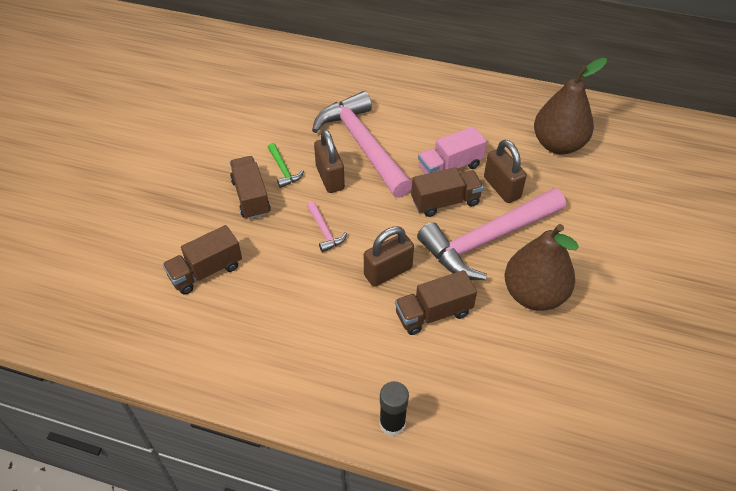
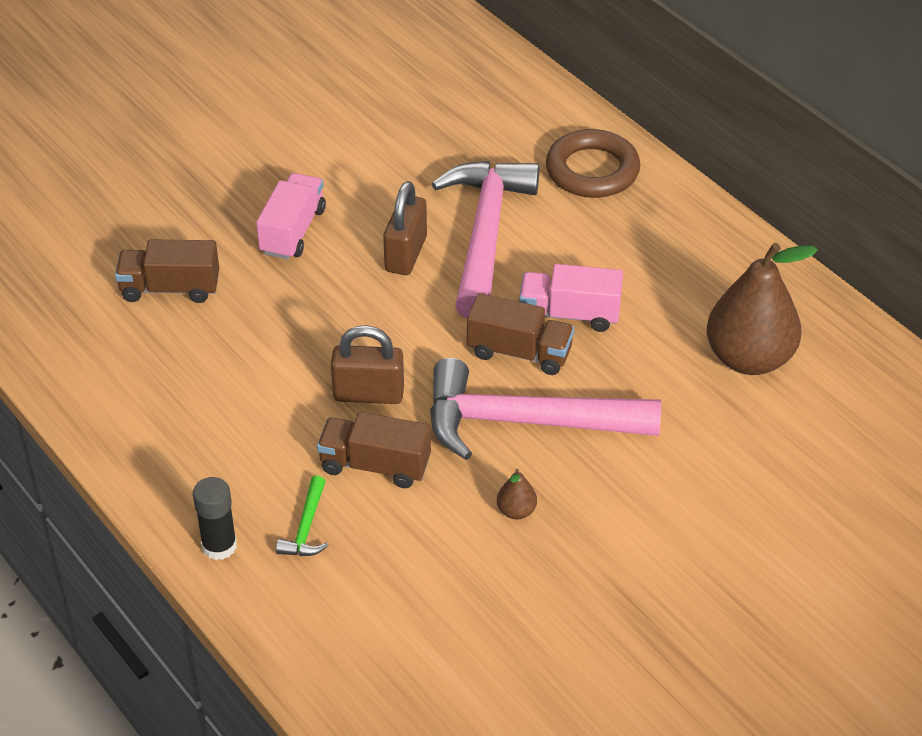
camera: 35 degrees right, 5 degrees down
(251, 197) = (293, 231): brown truck -> pink truck
(283, 170) = (359, 218): green hammer -> green hammer (306, 527)
(324, 231) = (340, 312): pink hammer -> none
(384, 84) = (592, 170): none -> brown ring
(502, 187) = (611, 372): brown padlock -> none
(534, 294) = (516, 511): brown pear -> brown pear, size x0.40

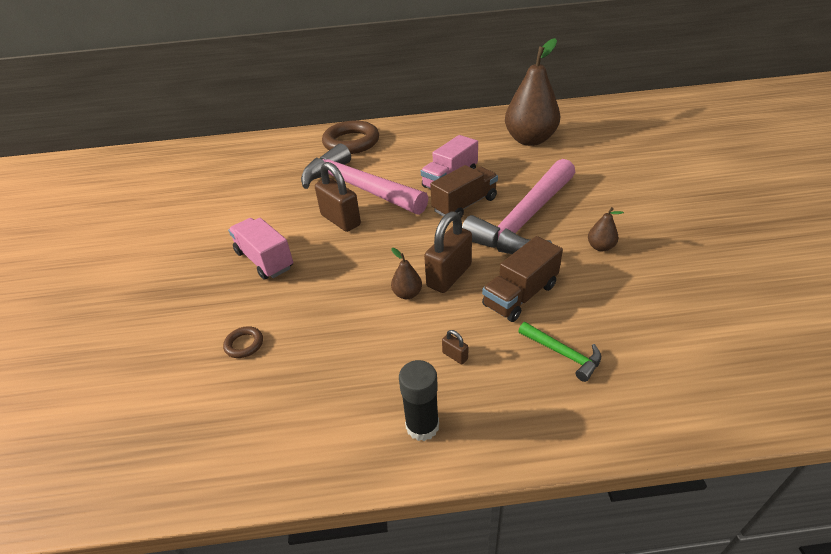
camera: 55 degrees left, 5 degrees down
(170, 288) = (244, 344): brown truck -> brown ring
(219, 546) = (556, 419): black glue stick -> black glue stick (422, 426)
(252, 446) = (455, 356): none -> brown padlock
(316, 372) = (407, 294): none -> brown pear

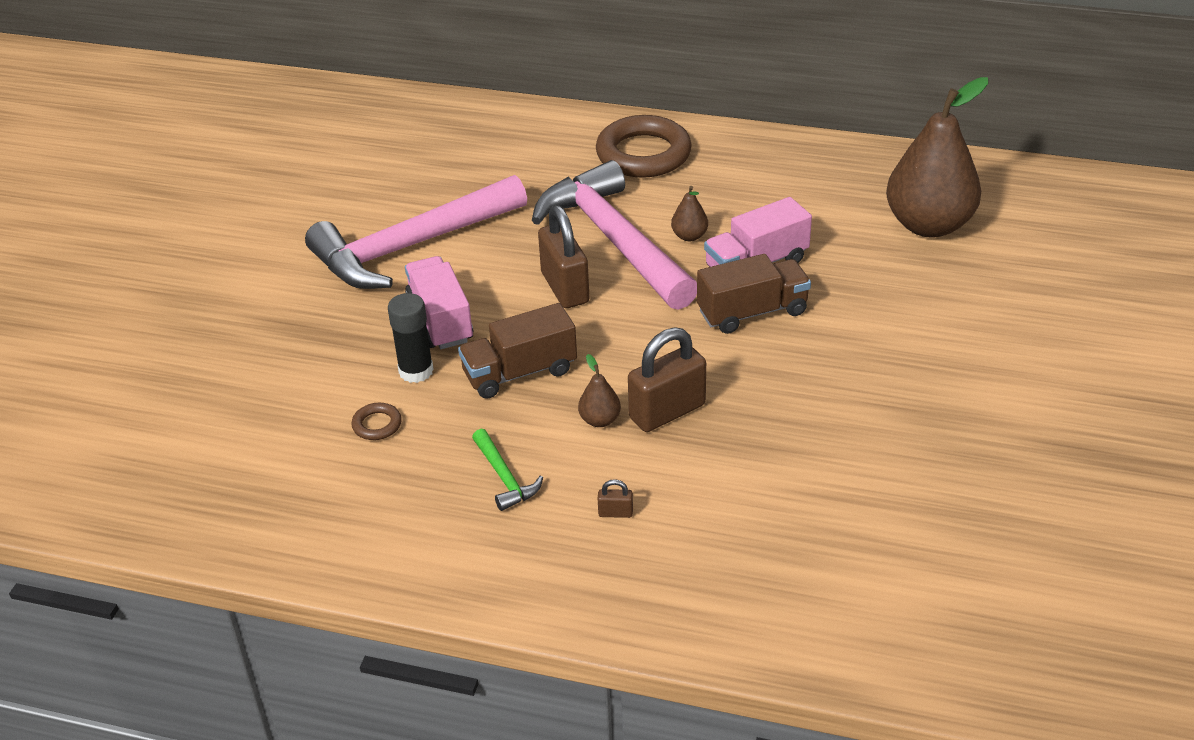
camera: 20 degrees right, 0 degrees up
(422, 426) = (536, 575): black glue stick -> black glue stick (416, 371)
(455, 356) = (615, 513): brown padlock -> brown padlock turned 60 degrees counterclockwise
(520, 295) = (743, 465): brown truck -> brown truck (519, 372)
(524, 220) = (823, 361): pink hammer -> pink hammer (411, 246)
(563, 354) = (746, 550): green hammer -> green hammer (504, 477)
(600, 247) = (901, 432): brown pear -> brown pear (689, 236)

